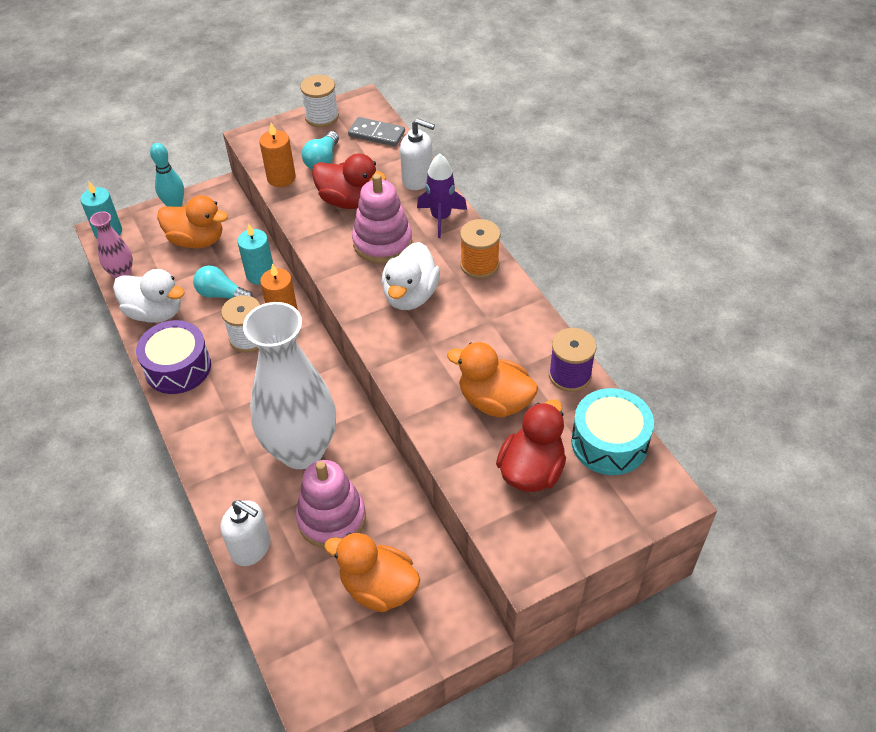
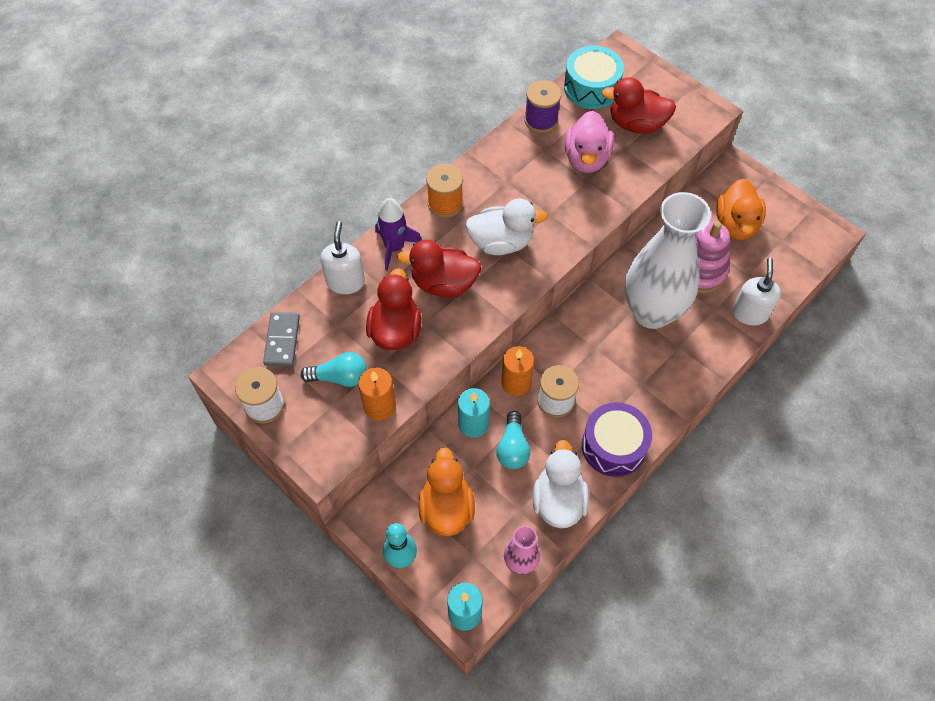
camera: 110 degrees left, 10 degrees up
(382, 242) = (443, 284): pink stacking toy -> red duck
(494, 401) = (586, 158): orange duck -> pink duck

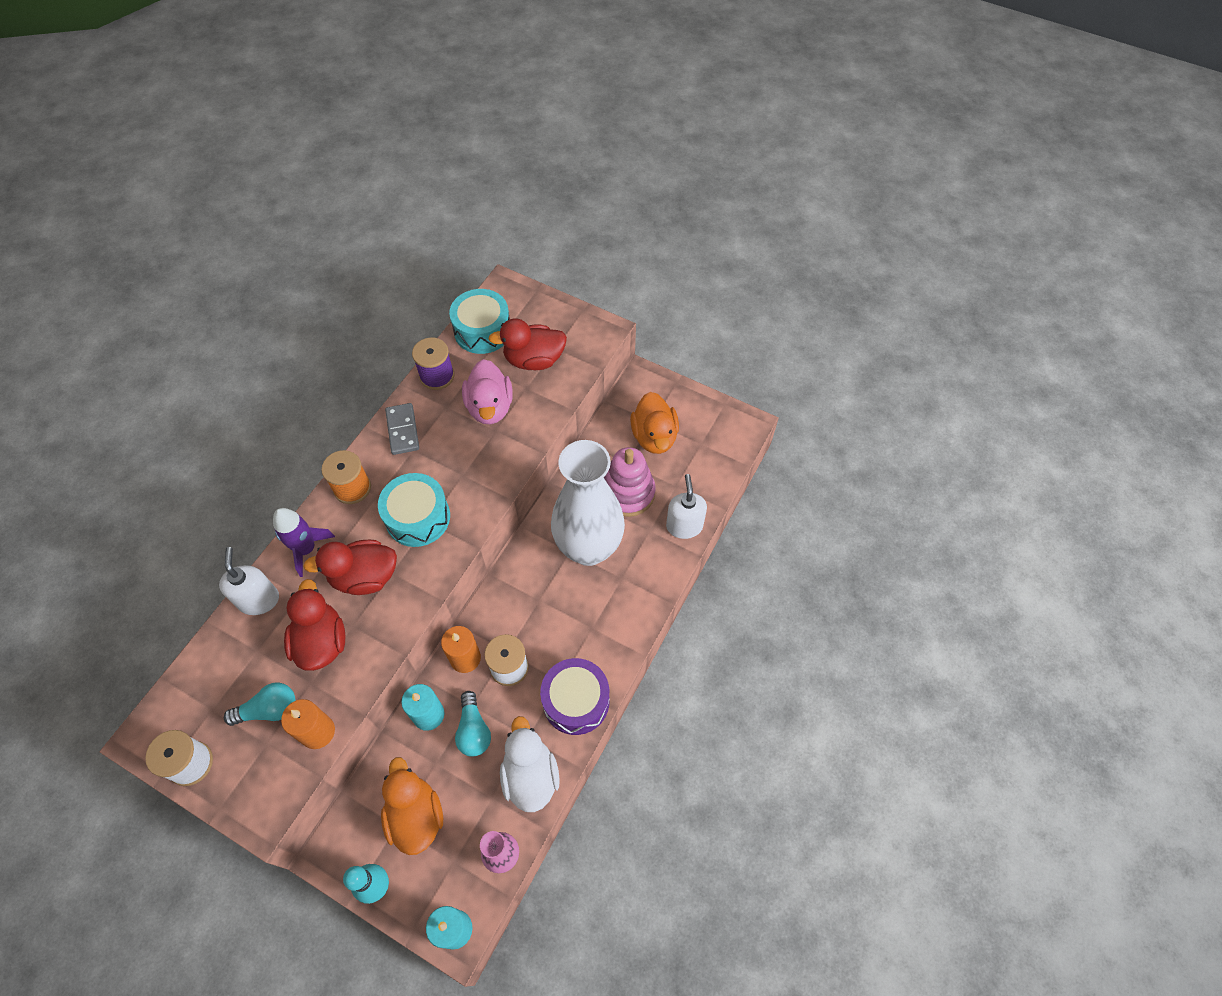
camera: 15 degrees left, 0 degrees up
(282, 340) = (199, 684): grey domino -> grey domino (403, 430)
(501, 242) = (418, 517): white duck -> turquoise drum

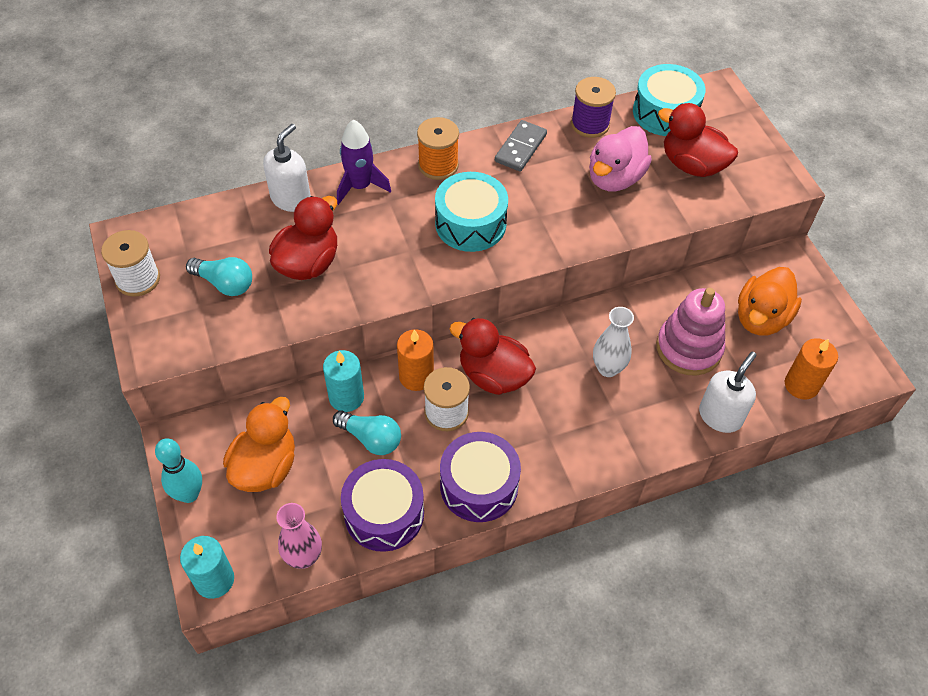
camera: 40 degrees right, 5 degrees down
(318, 732) = (244, 327): orange candle -> orange candle (801, 385)
(365, 577) = (385, 239): red duck -> red duck (493, 375)
(473, 730) = (371, 438): turquoise light bulb -> turquoise light bulb turned 90 degrees counterclockwise
(530, 776) = (384, 513): white duck -> purple drum
(589, 548) = (608, 368): white vase -> white vase, size x0.45

